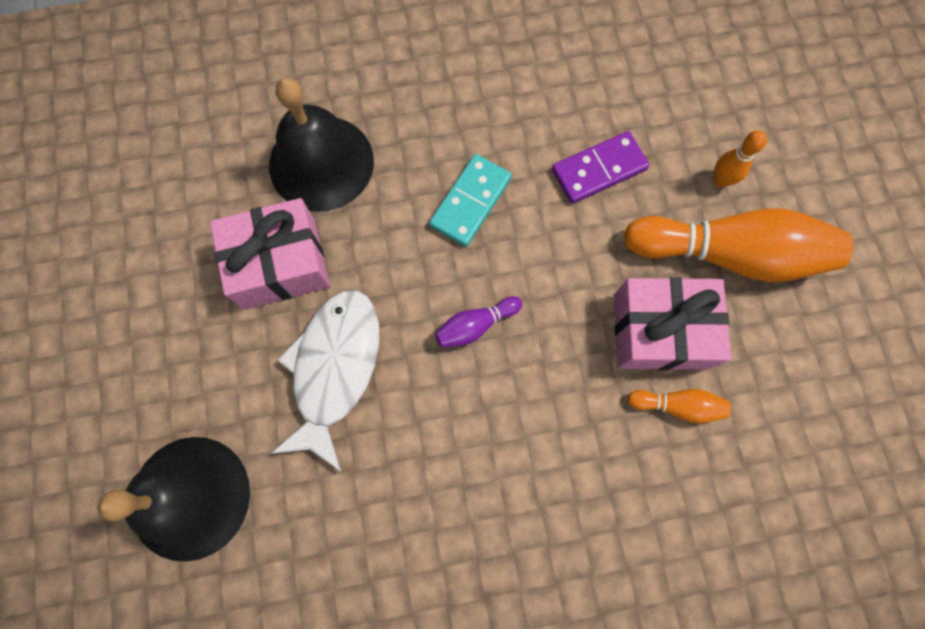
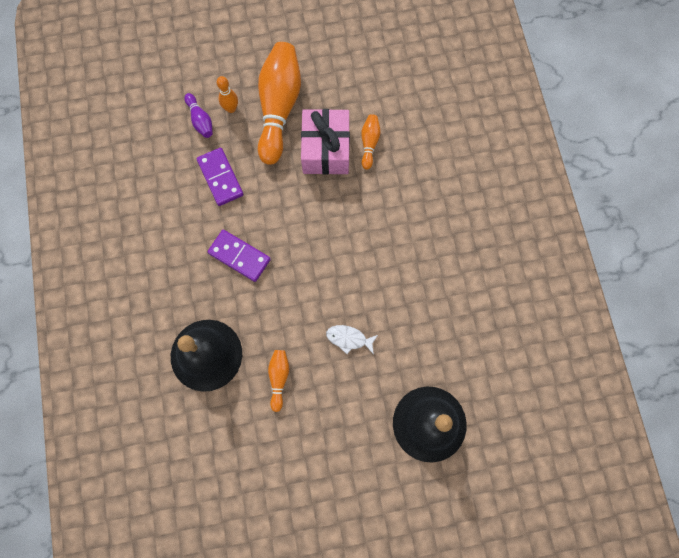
camera: 90 degrees left, 0 degrees up
(280, 264) = (279, 378): pink gift -> orange bowling pin
(334, 368) = (349, 339): white fish -> white fish, size x0.47
(470, 202) = (239, 256): turquoise domino -> purple domino
(475, 325) = (321, 253): purple bowling pin -> purple bowling pin (200, 120)

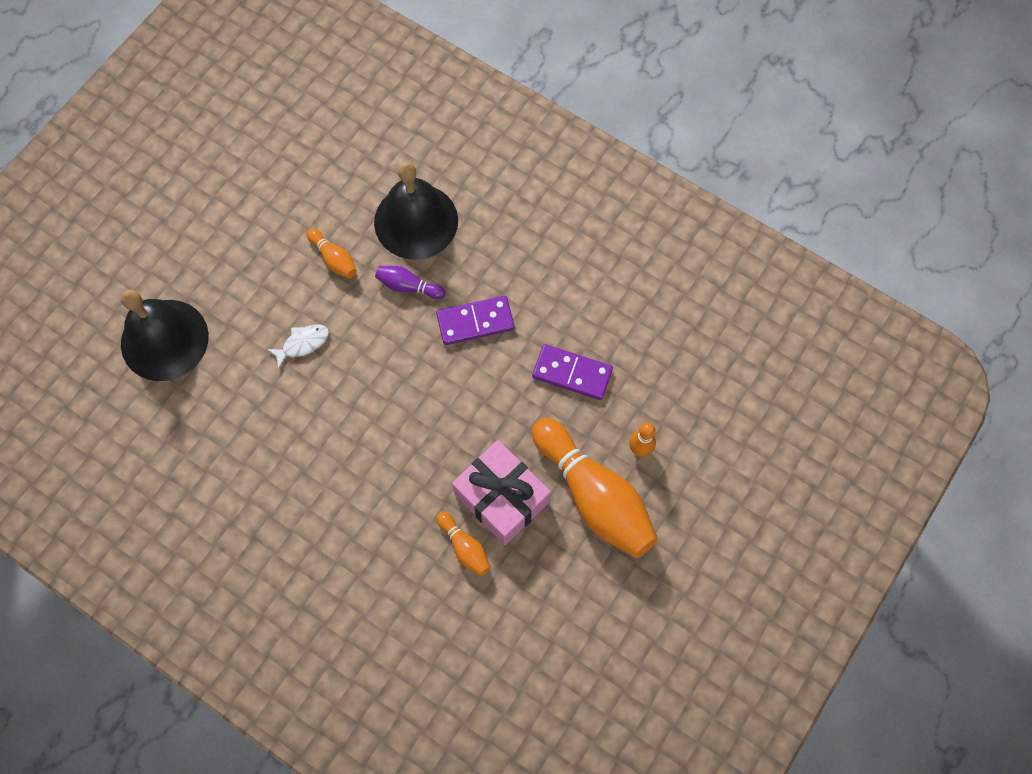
camera: 135 degrees right, 5 degrees down
(200, 120) = (655, 409): purple bowling pin -> purple bowling pin (408, 286)

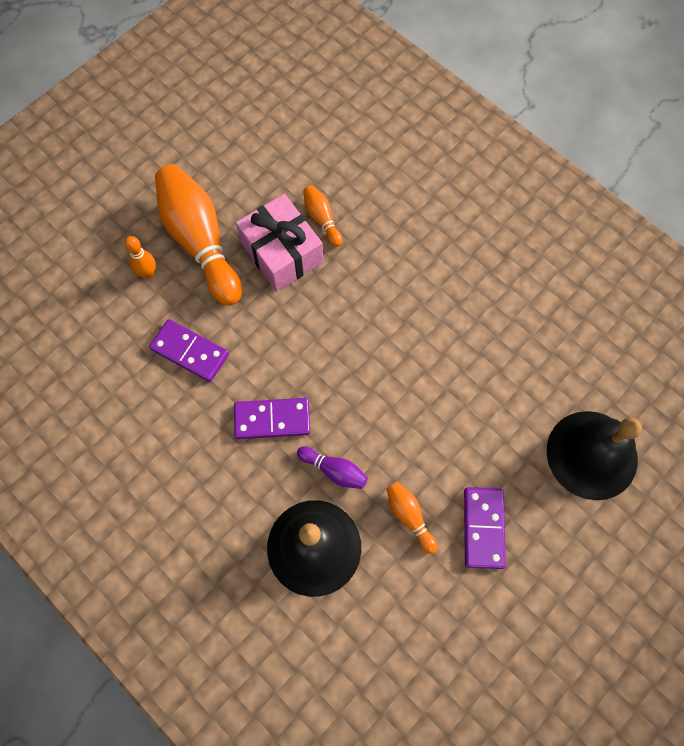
camera: 170 degrees left, 0 degrees up
(266, 260) = (483, 528): none -> purple domino
(303, 343) = (449, 426): white fish -> none

